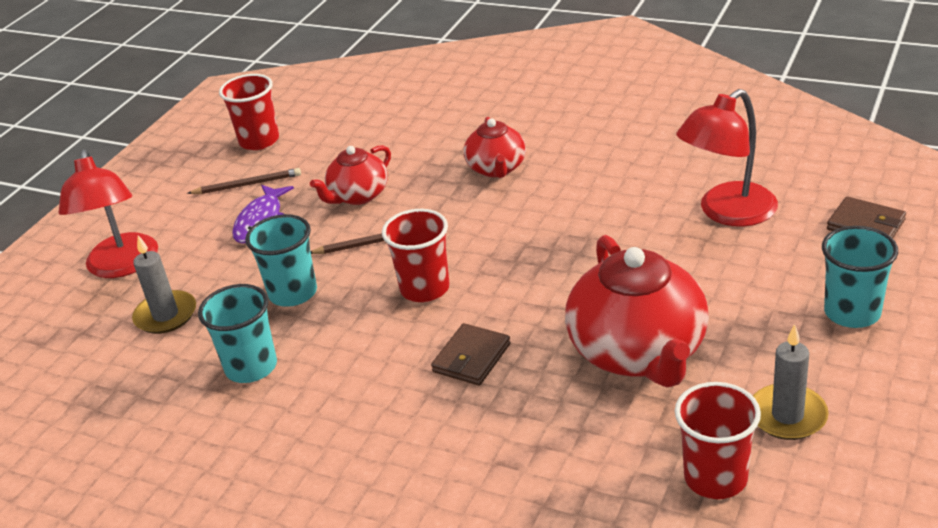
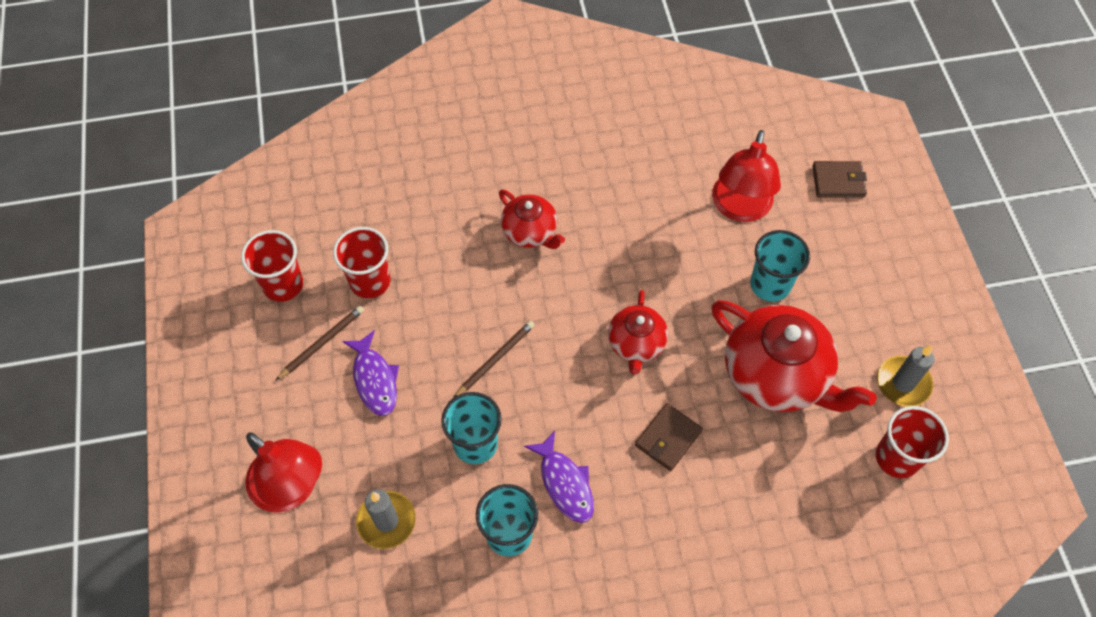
camera: 40 degrees left, 25 degrees up
(339, 351) = (565, 483): none -> purple fish
(358, 196) = (437, 312): red teapot -> red teapot (636, 344)
(425, 288) = (578, 388): red cup -> red cup (370, 281)
(471, 358) = (668, 438): brown wallet -> brown wallet turned 45 degrees clockwise
(852, 312) = (882, 271): turquoise cup -> turquoise cup (770, 285)

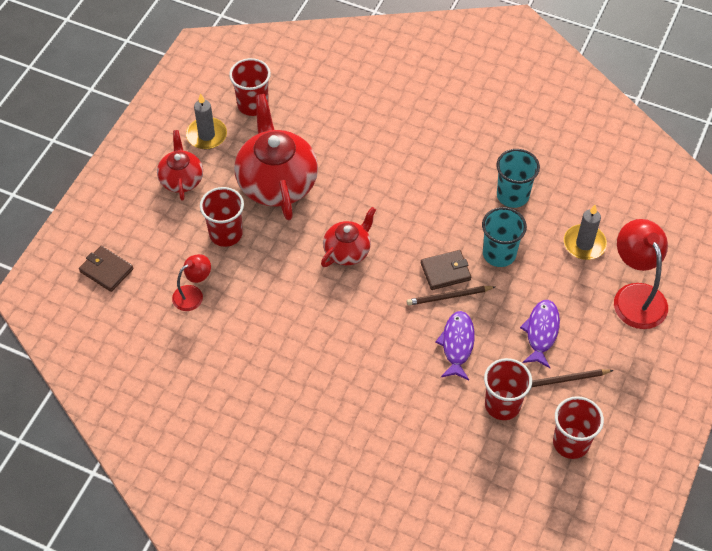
camera: 145 degrees left, 5 degrees down
(530, 232) = (356, 370): red teapot -> red teapot (181, 179)
(565, 483) = (459, 201): purple fish -> purple fish (457, 344)
(668, 438) = (376, 189): brown wallet -> brown wallet (445, 271)
(740, 208) = (193, 294): red lamp -> red lamp, size x0.57
(770, 285) = (226, 234): turquoise cup -> red cup

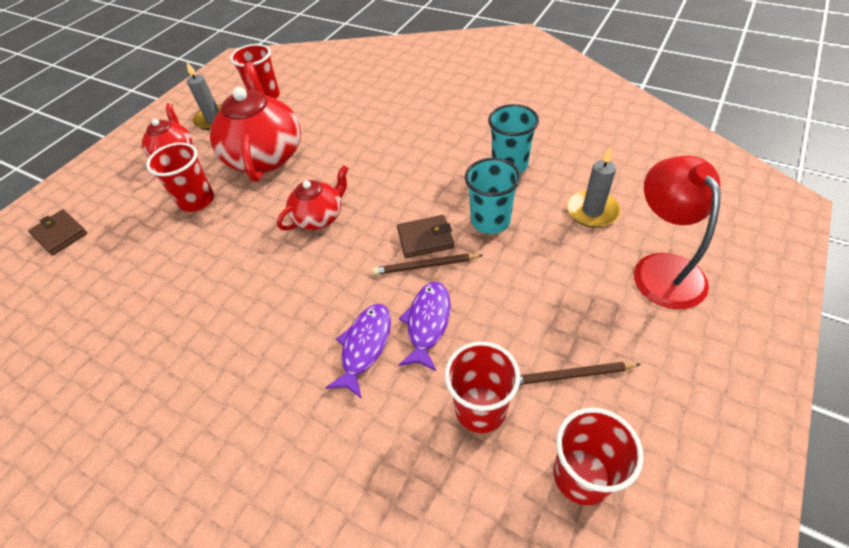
camera: 10 degrees right, 5 degrees down
(193, 294) = (137, 259): red lamp -> none
(541, 332) = (538, 310): purple fish -> purple fish (365, 346)

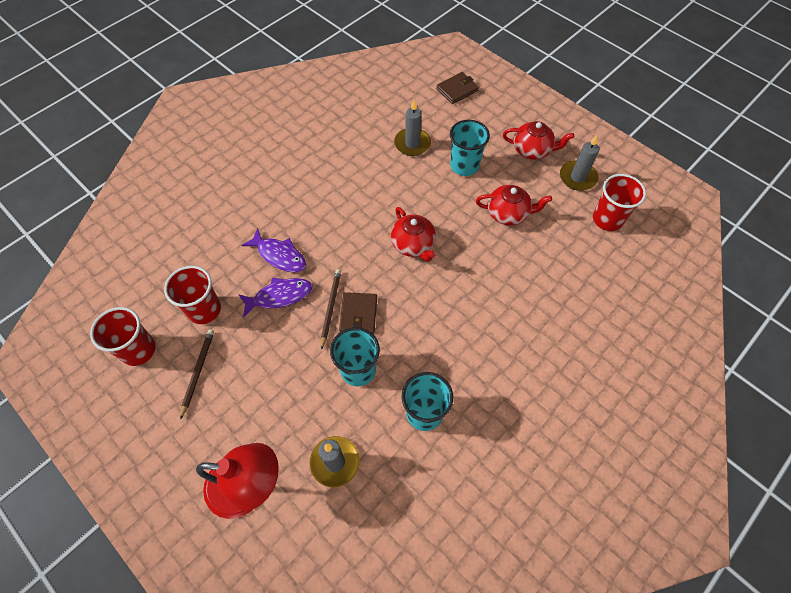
camera: 100 degrees right, 10 degrees up
(157, 256) = (412, 144): none -> grey candle
(197, 200) = (464, 166): red cup -> turquoise cup
(265, 155) = (508, 213): red teapot -> red teapot, size x0.56
(427, 323) = (279, 296): purple fish -> purple fish turned 45 degrees counterclockwise

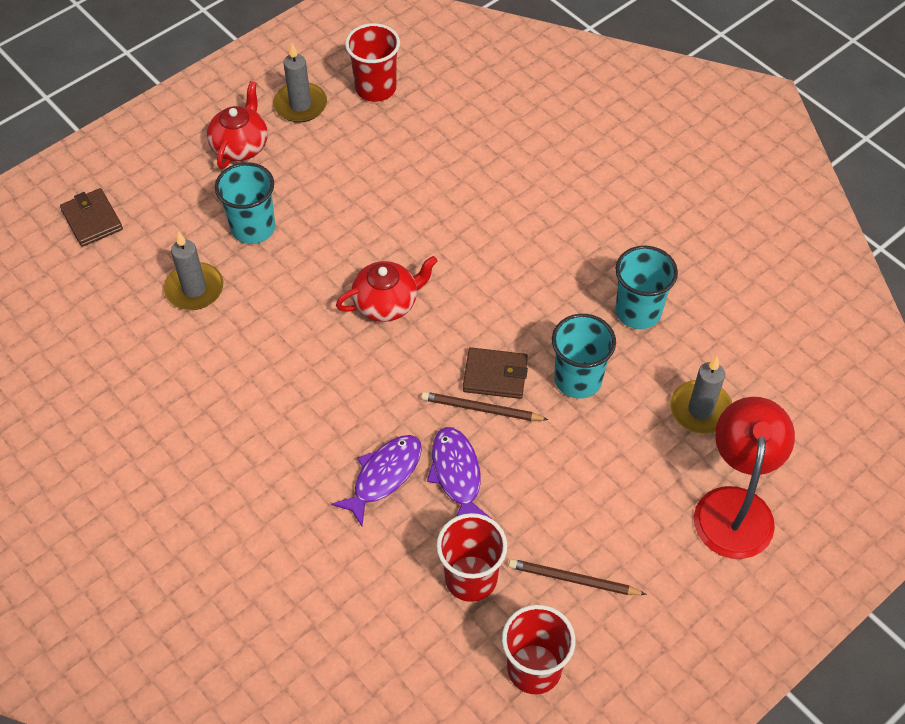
camera: 85 degrees left, 5 degrees down
(508, 213) = (349, 189): red teapot -> none

